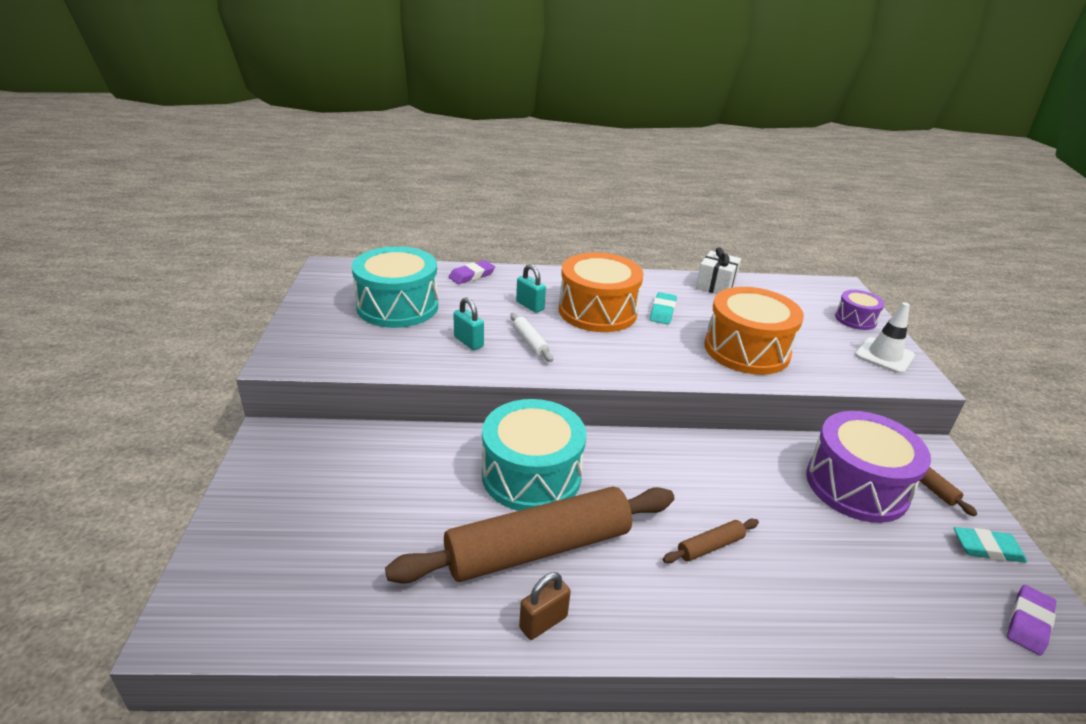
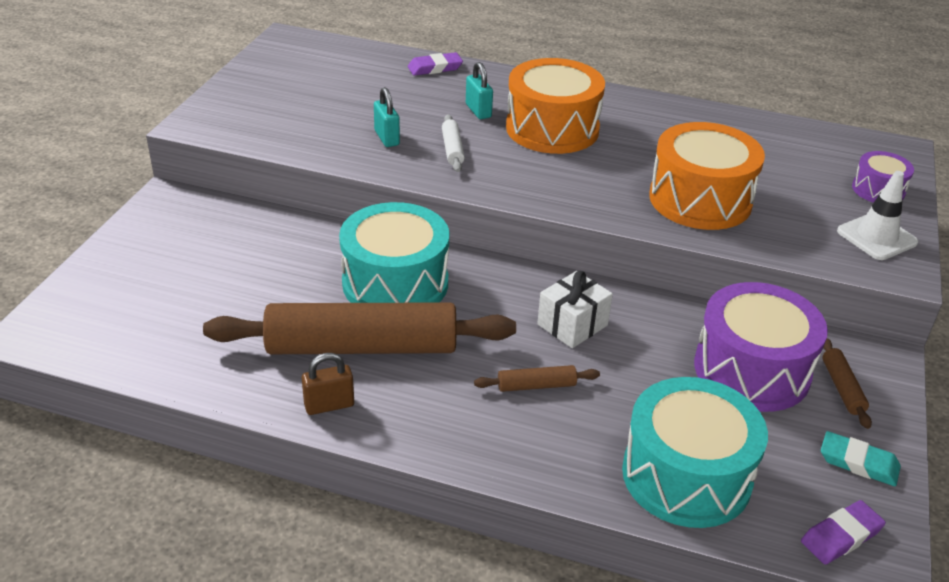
camera: 20 degrees right, 5 degrees up
(397, 306) = (335, 90): turquoise drum -> turquoise drum (686, 475)
(662, 311) = (630, 141): turquoise eraser -> none
(715, 285) = (723, 122): white gift -> white gift (572, 325)

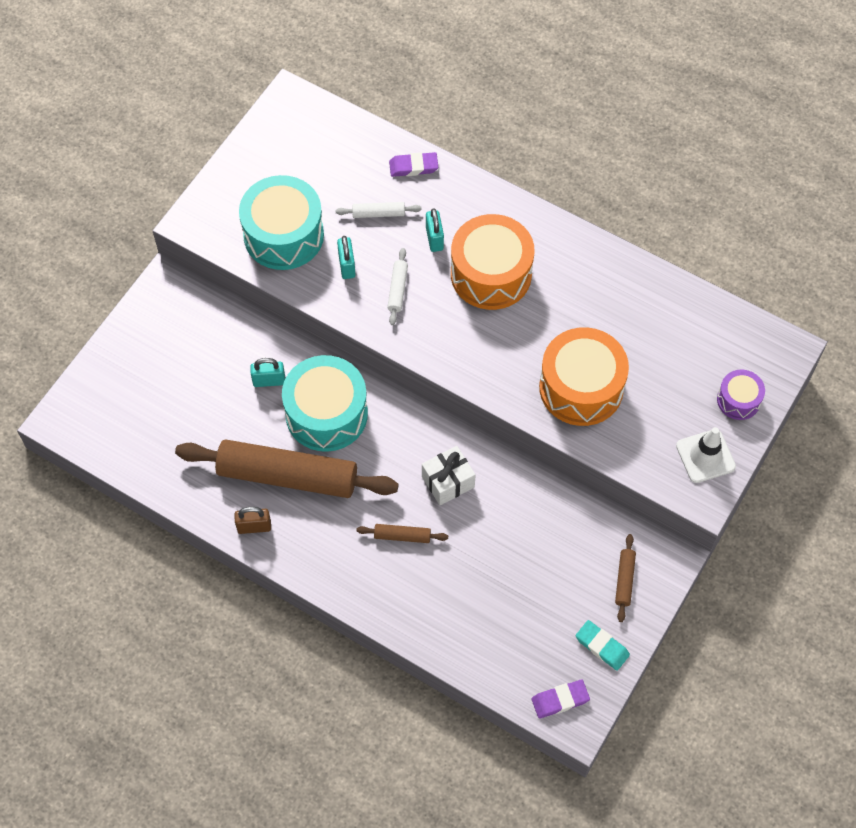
camera: 15 degrees right, 25 degrees up
(313, 263) = (269, 381): none -> turquoise padlock
(409, 100) = (378, 213): none -> white rolling pin
(686, 475) = (478, 633): turquoise drum -> turquoise drum (283, 235)
(751, 370) = (565, 551): purple drum -> none

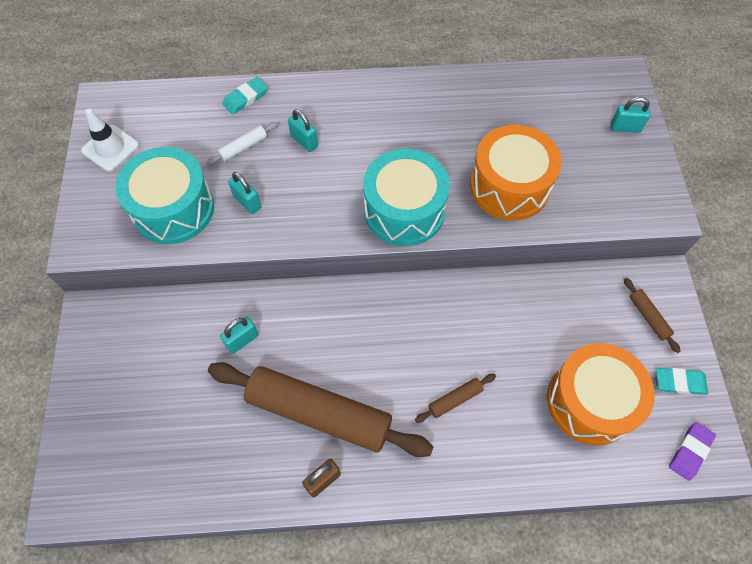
camera: 35 degrees left, 0 degrees up
(287, 476) = (319, 413): brown rolling pin -> brown rolling pin turned 45 degrees clockwise
(326, 414) = (312, 337): turquoise drum -> turquoise drum (404, 210)
(398, 289) = (305, 196): white rolling pin -> none
(413, 167) = (245, 98): purple eraser -> turquoise eraser
(448, 482) = (455, 329): white gift -> none
(491, 274) = (370, 142): orange drum -> orange drum (590, 401)
(705, 456) = (641, 181): white traffic cone -> white traffic cone (110, 148)
(738, 400) = (625, 127): purple drum -> turquoise padlock

